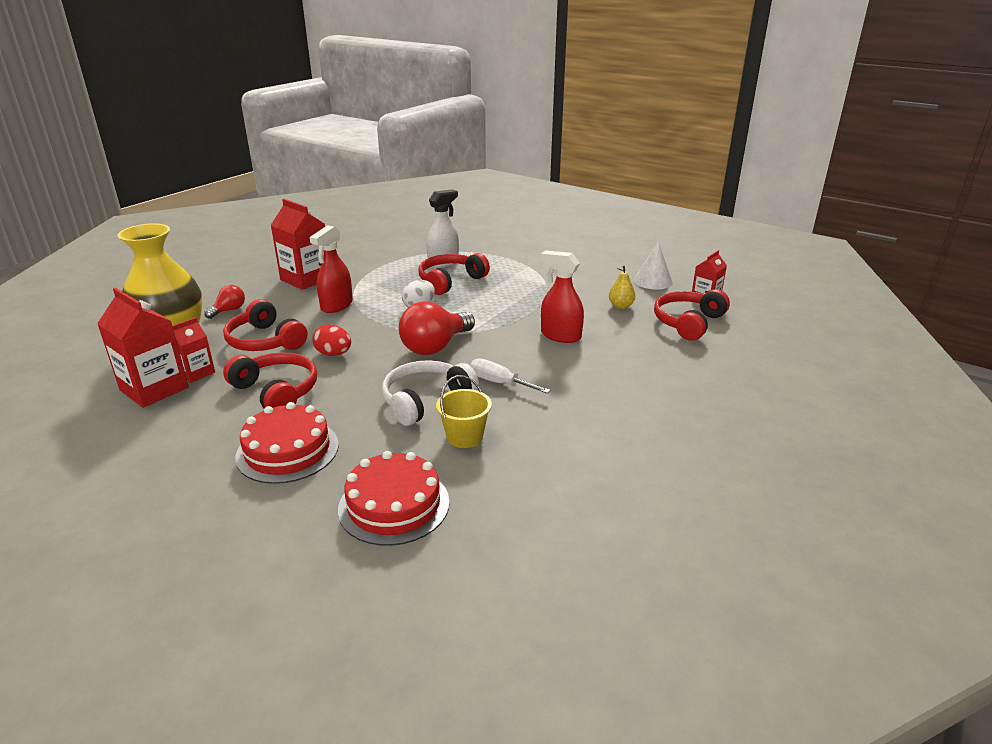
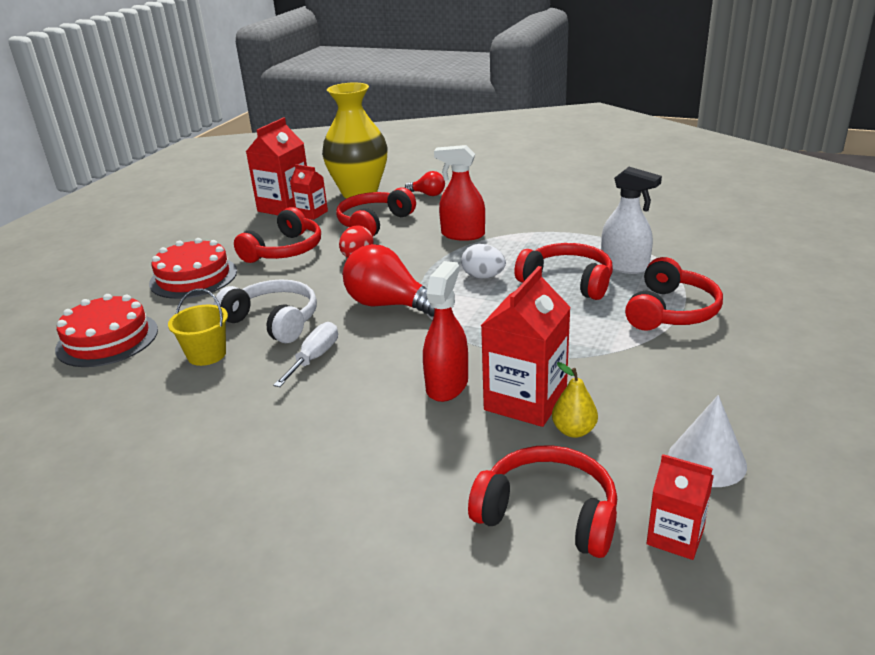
camera: 80 degrees right, 0 degrees up
(306, 279) = (517, 206): red carton -> red carton (525, 401)
(510, 261) = (671, 311): none -> red headphones

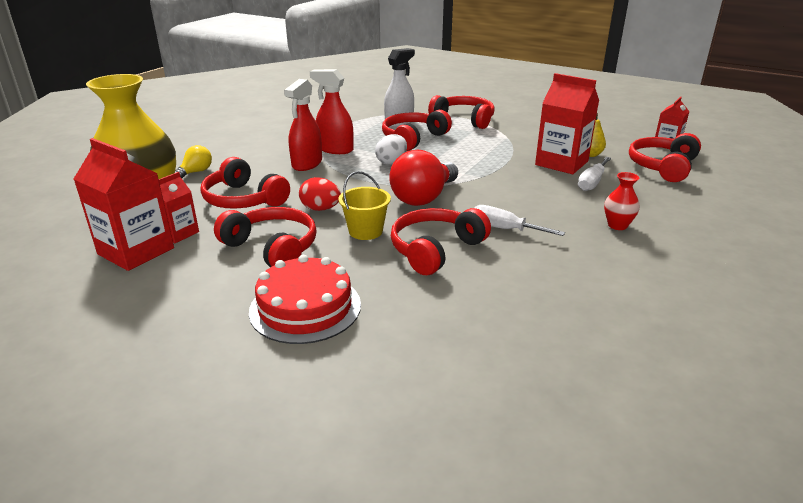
camera: 85 degrees left, 0 degrees up
(107, 339) = (446, 359): red cake -> none
(207, 354) = (492, 283): yellow bucket -> yellow bucket (365, 231)
(273, 321) = (435, 250): white headphones -> red headphones
(322, 442) = (617, 225): none -> red vase
(428, 194) = (195, 172): red light bulb -> yellow light bulb
(447, 385) = (544, 183): red spray bottle -> red spray bottle (335, 149)
(457, 427) = (592, 183): none -> white screwdriver
(707, 460) = (609, 132): white cone -> none

